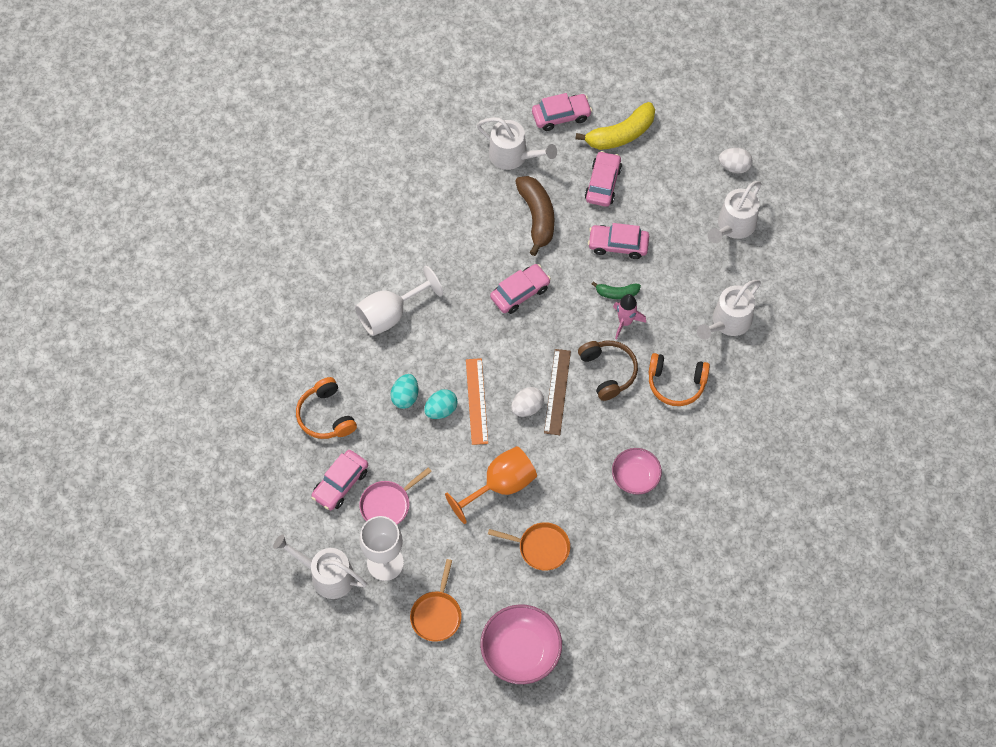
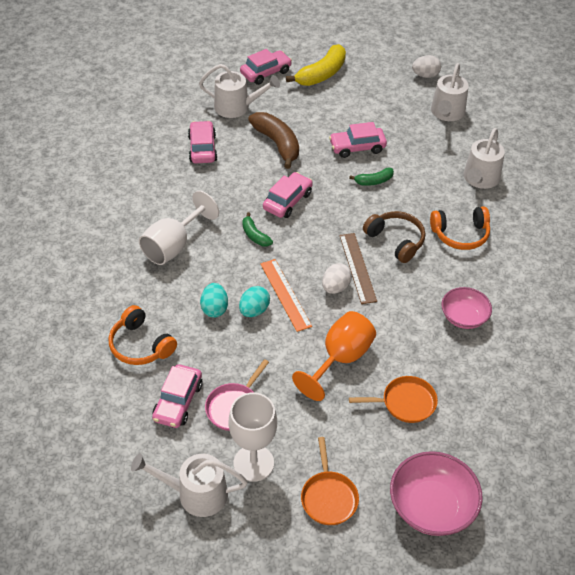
camera: 20 degrees left, 15 degrees down
(472, 325) = (255, 235): none -> green banana
(603, 183) = (323, 109): pink car -> pink car (202, 148)
(625, 322) = (392, 200): pink rocket -> none

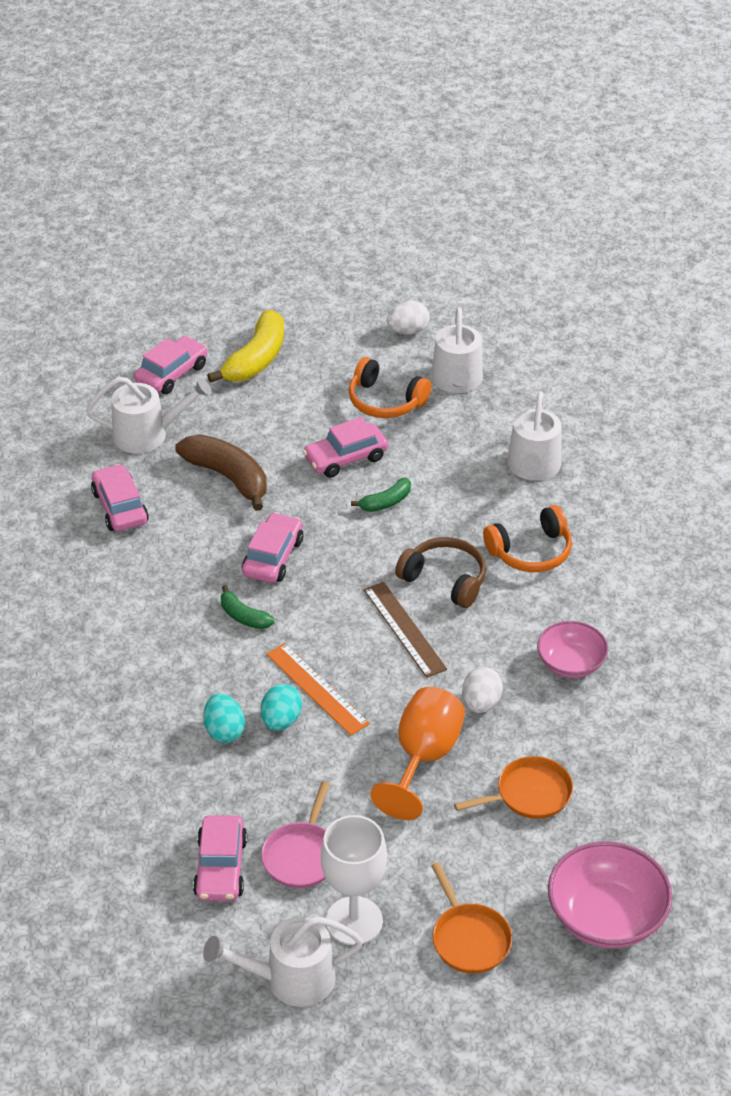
camera: 15 degrees left, 5 degrees down
(140, 345) = (138, 805): orange headphones -> orange headphones (385, 401)
(173, 246) = (132, 657): white goblet -> none
(335, 287) = (383, 663): white egg -> white egg (481, 703)

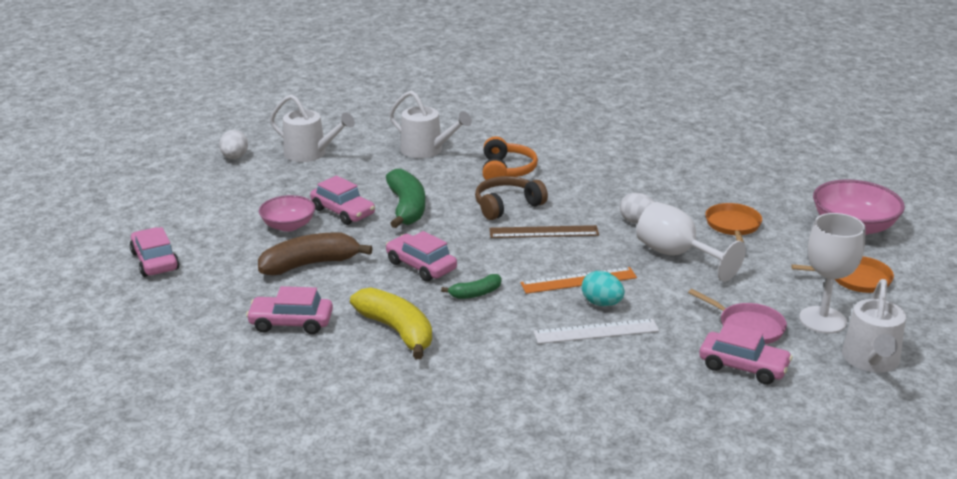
camera: 65 degrees left, 15 degrees down
(148, 434) = (216, 289): white watering can -> none
(224, 731) = (596, 331): turquoise egg -> white ruler
(256, 359) = (187, 221): yellow banana -> yellow banana (397, 331)
(345, 458) = (343, 212): pink car -> pink car turned 45 degrees counterclockwise
(385, 401) = (299, 183): orange headphones -> none
(386, 502) = (407, 208): green banana -> green banana, size x1.87
(423, 758) = (677, 255): orange goblet -> white goblet
(571, 663) = (622, 183): pink bowl -> pink bowl (288, 226)

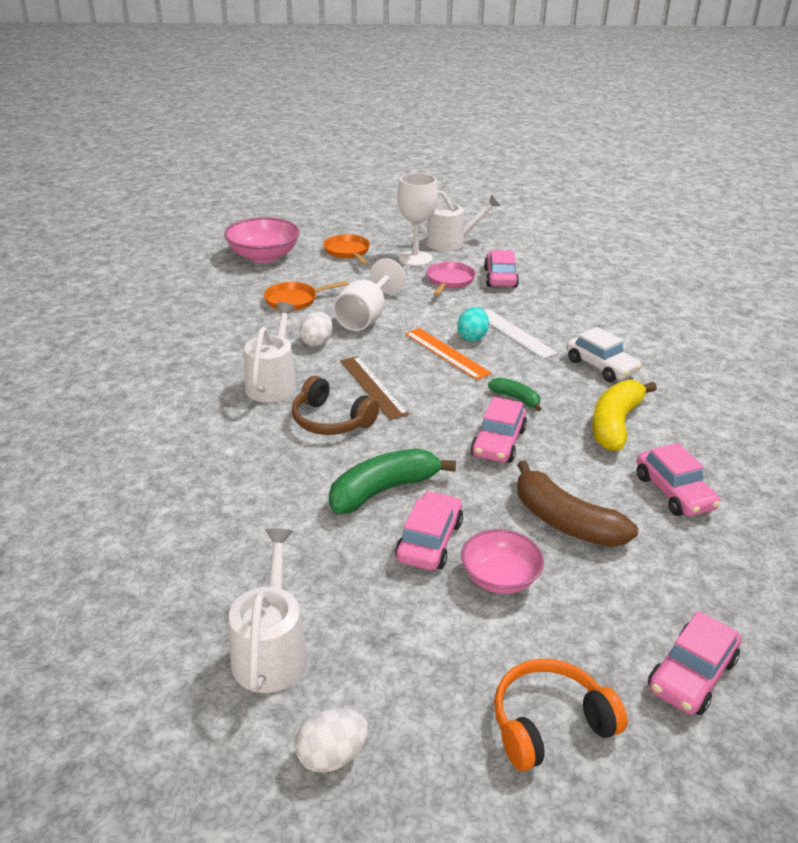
camera: 115 degrees left, 5 degrees up
(427, 150) = (207, 524): white watering can -> white watering can (273, 383)
(495, 362) = (601, 366): none -> white car
(506, 170) = (240, 441): orange headphones -> orange headphones (549, 723)

